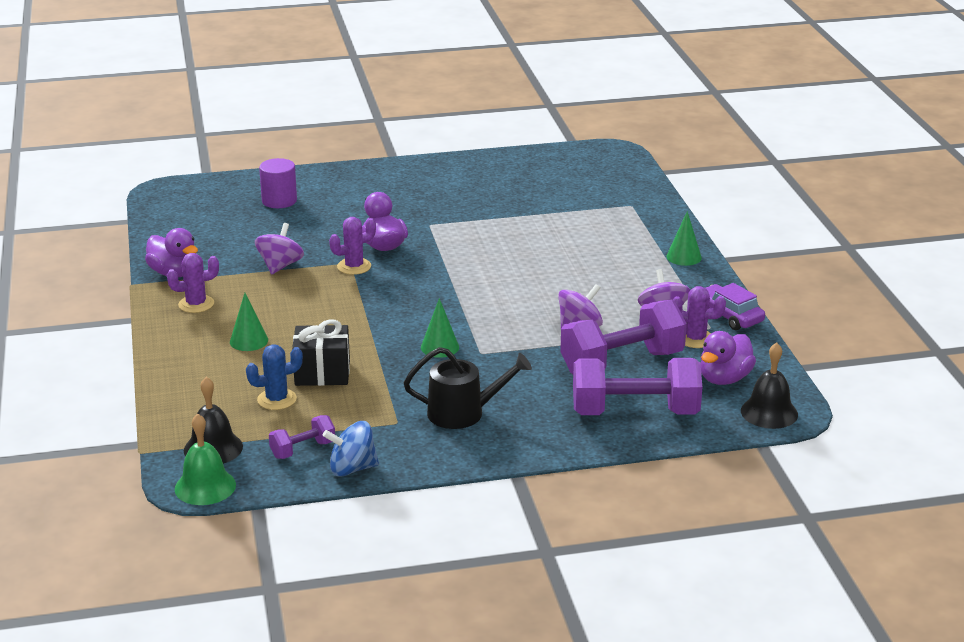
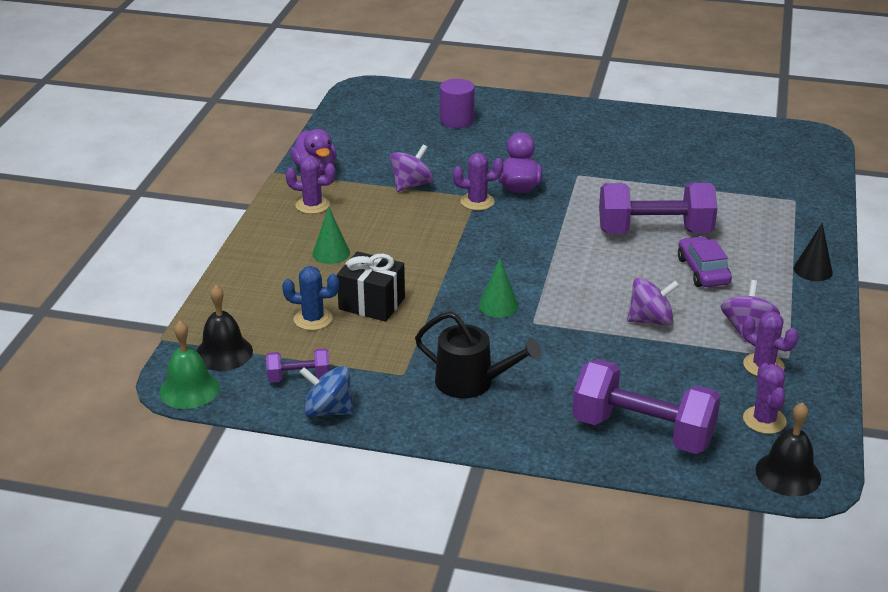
camera: 25 degrees right, 5 degrees up
(622, 363) = (667, 372): purple dumbbell -> purple dumbbell (654, 231)
(684, 257) = (813, 270): green cone -> black cone
(724, 379) = (764, 420): purple duck -> purple cactus
(729, 316) = (818, 349): purple car -> purple car (703, 271)

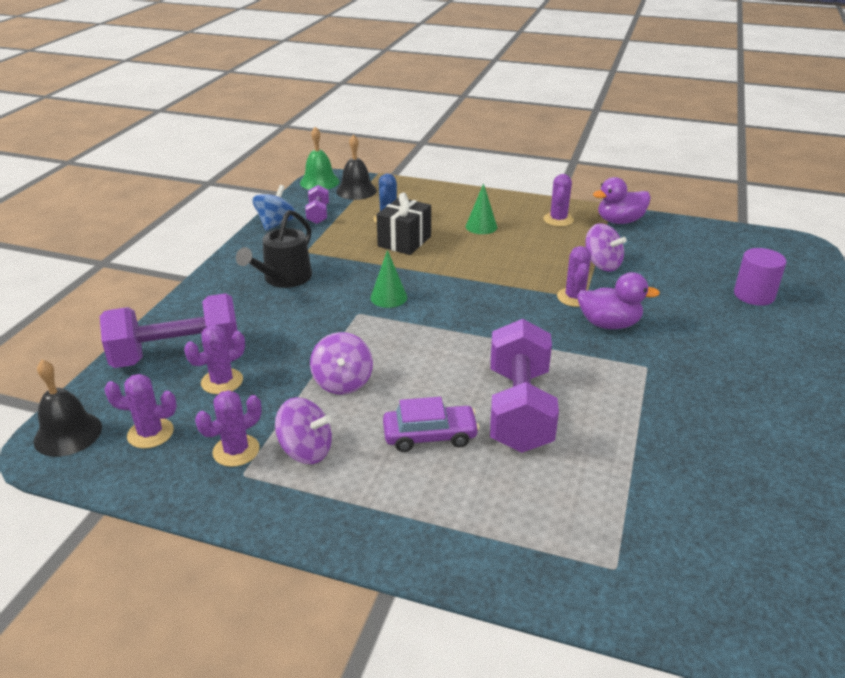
camera: 95 degrees right, 0 degrees up
(642, 431) = (178, 355): purple dumbbell -> purple dumbbell turned 45 degrees clockwise
(675, 392) = (222, 381): none -> purple cactus
(813, 270) = (419, 542): black cone -> none

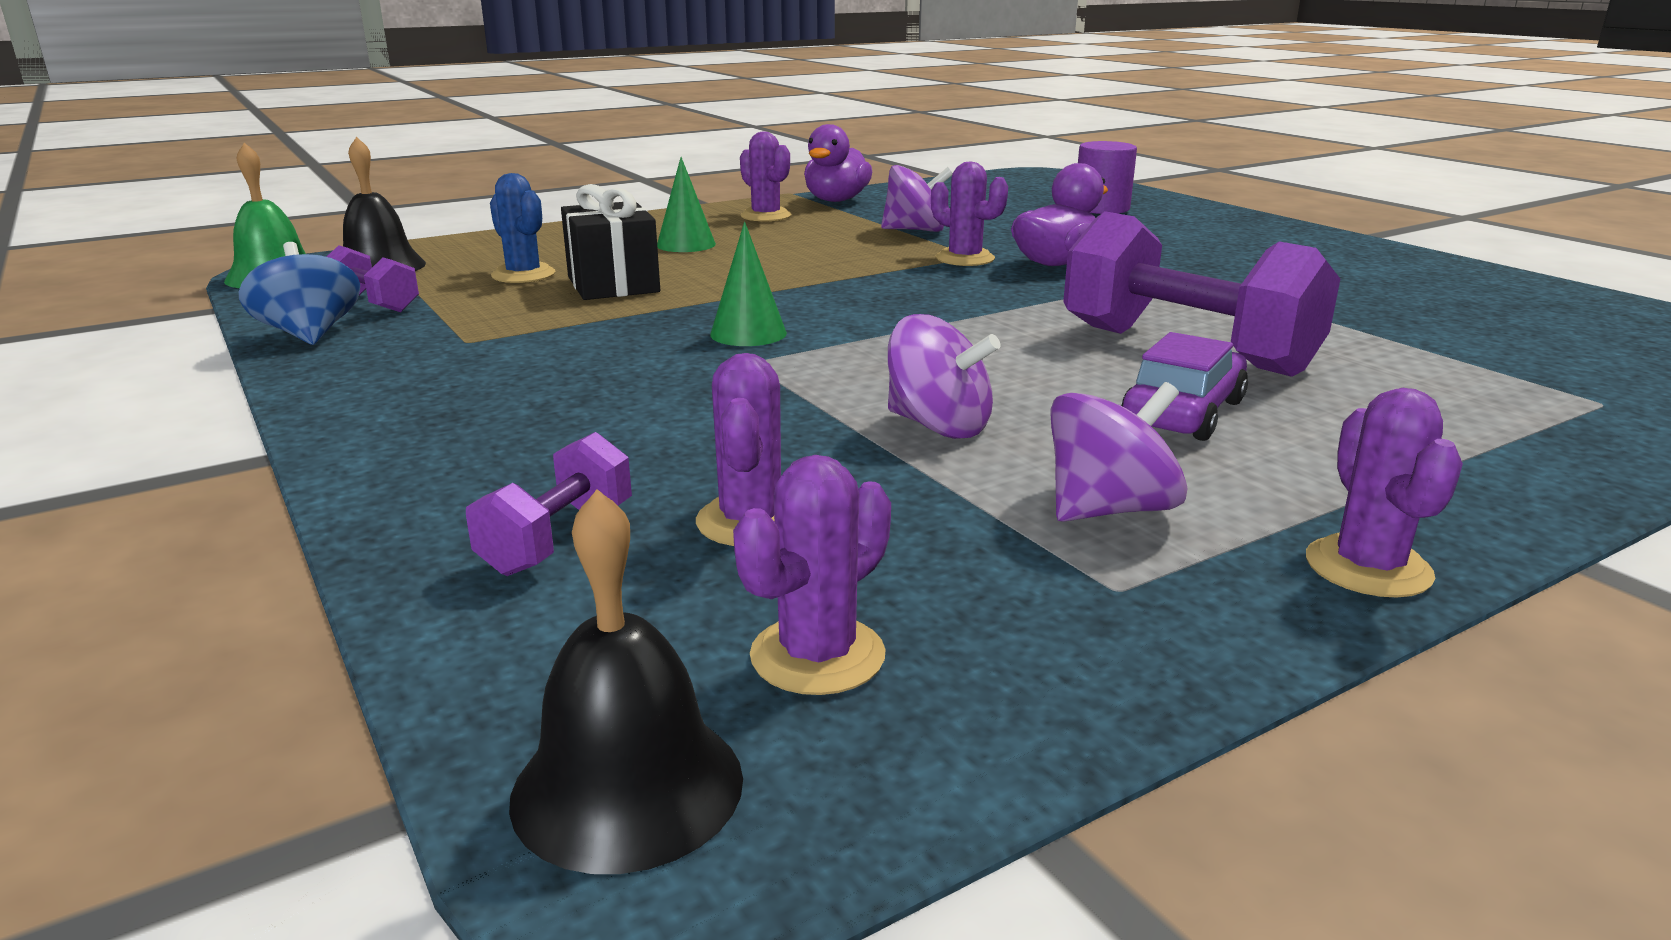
camera: 50 degrees left, 10 degrees down
(178, 355) = (558, 539): purple dumbbell -> purple dumbbell, size x0.48
(236, 451) = (1025, 573): purple cactus -> purple cactus (1368, 567)
(284, 278) = (510, 378): black watering can -> none

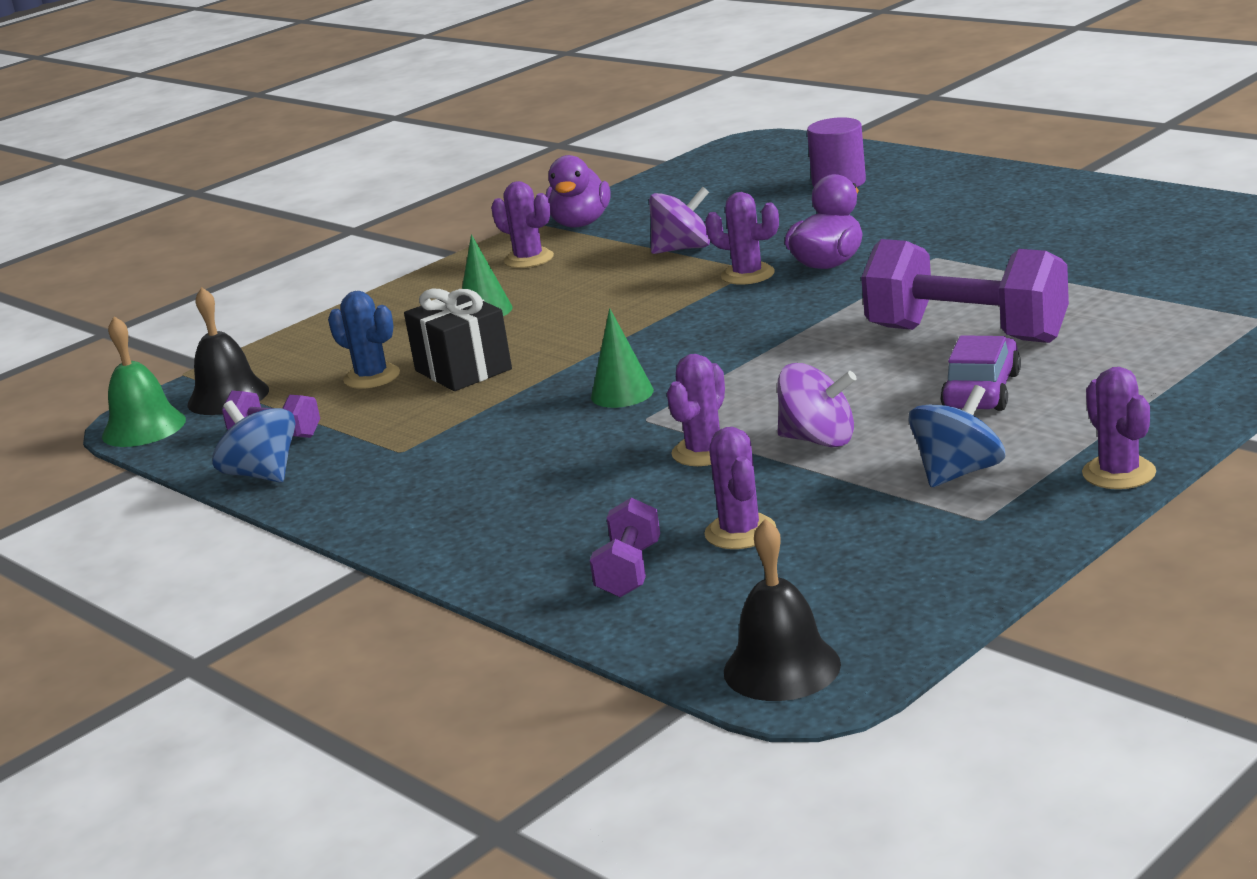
camera: 10 degrees left, 0 degrees up
(817, 655) = (834, 592): purple cactus -> purple cactus (704, 452)
(1109, 509) = (958, 473): purple spinning top -> blue spinning top

